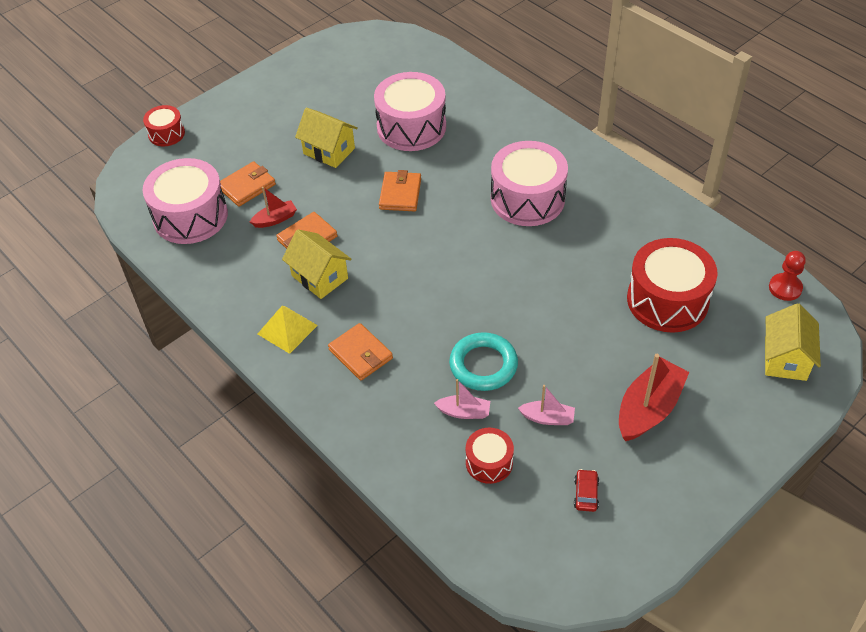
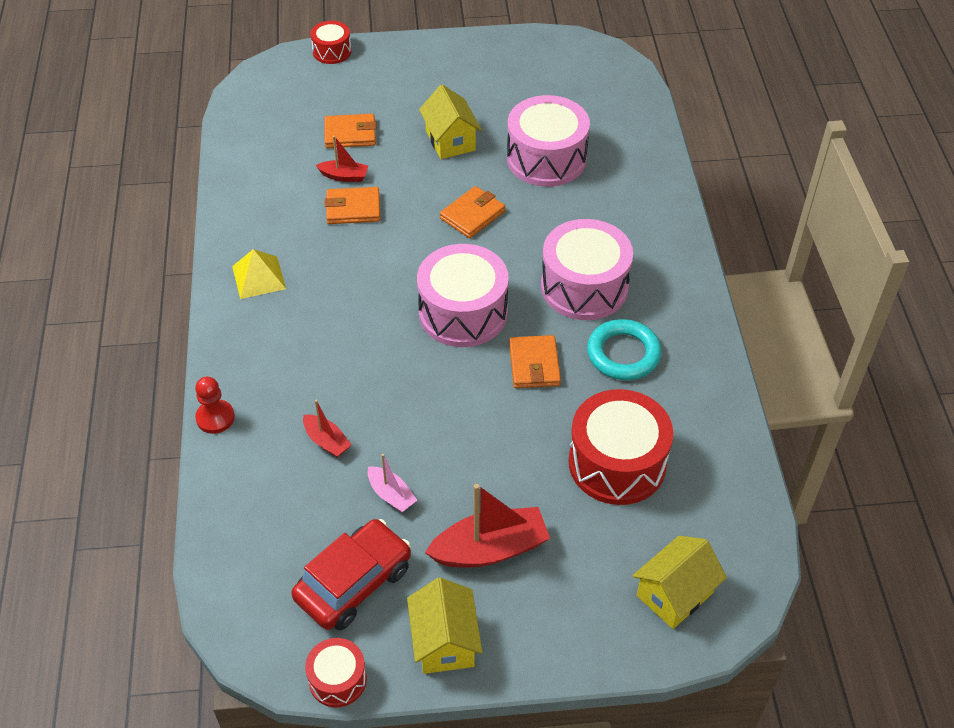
camera: 35 degrees right, 0 degrees up
(190, 216) = (280, 134): pink drum -> pink drum (463, 312)
(319, 277) = (329, 248): yellow house -> yellow house (445, 642)
(360, 354) = (294, 336): orange wallet -> orange wallet (534, 364)
(464, 412) = (326, 441): pink boat -> red boat
(483, 365) = (385, 412): turquoise ring -> turquoise ring (623, 354)
(489, 462) = (302, 498): red drum -> red drum (337, 679)
(586, 494) = (354, 583): red car -> red car, size x2.39
(785, 288) = (751, 528): red pawn -> red pawn (215, 418)

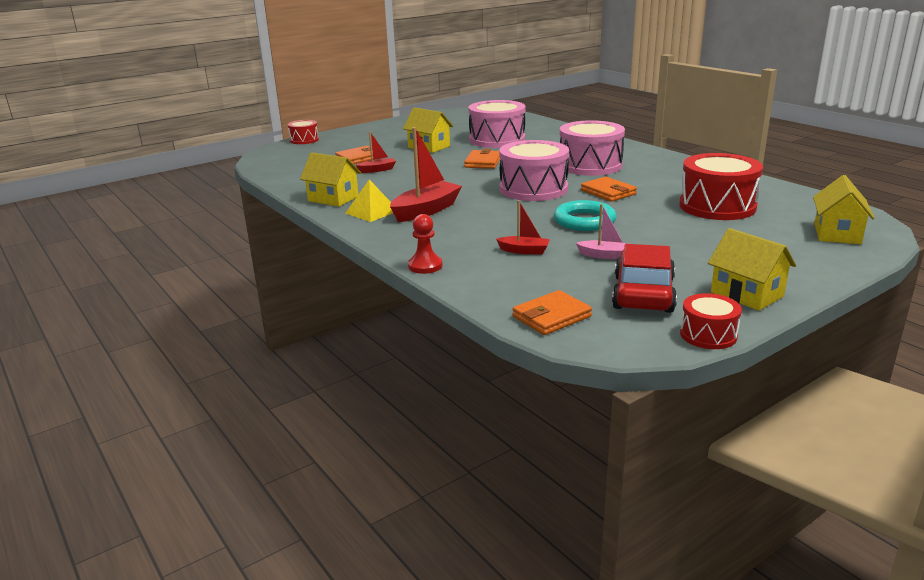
camera: 30 degrees left, 25 degrees down
(246, 226) = (333, 199): none -> yellow house
(353, 208) = (401, 177): orange wallet -> orange wallet (551, 317)
(490, 549) = (704, 253): red boat -> red boat (426, 210)
(623, 354) = (651, 177): turquoise ring -> turquoise ring (584, 221)

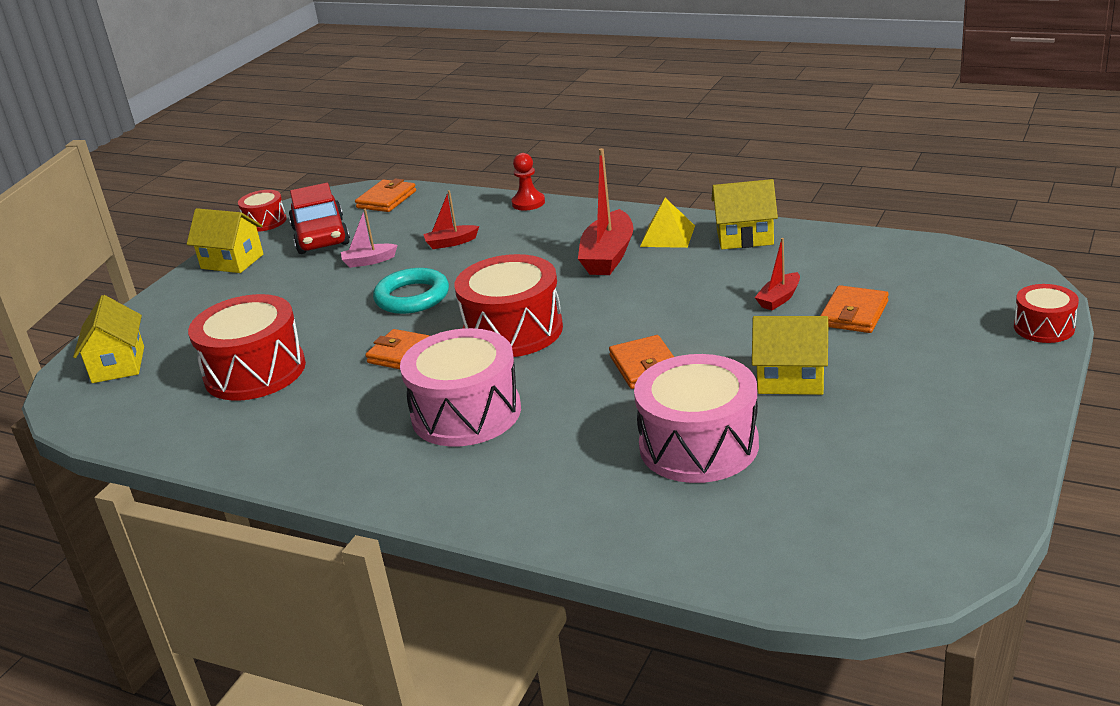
camera: 155 degrees right, 5 degrees up
(533, 189) = (513, 330): pink drum -> red drum

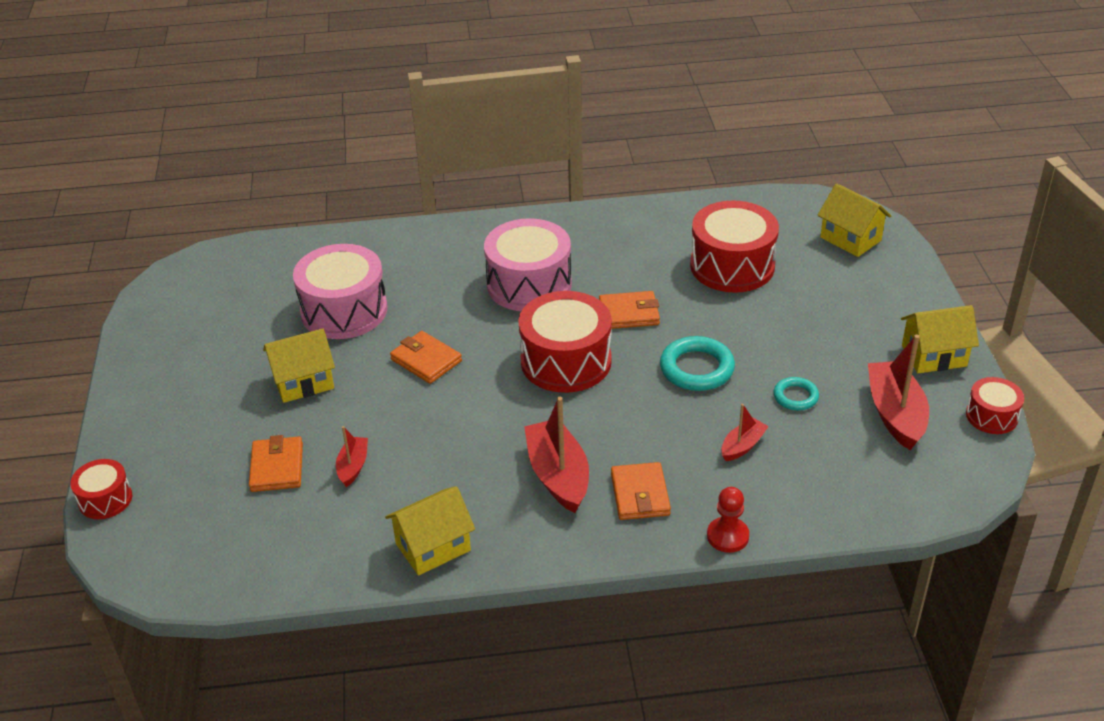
camera: 145 degrees right, 10 degrees up
(321, 236) = (895, 414): red car -> red boat
(369, 261) = (795, 397): pink boat -> turquoise ring
(386, 199) = (905, 492): orange wallet -> orange wallet (640, 494)
(667, 236) = (519, 525): yellow pyramid -> none

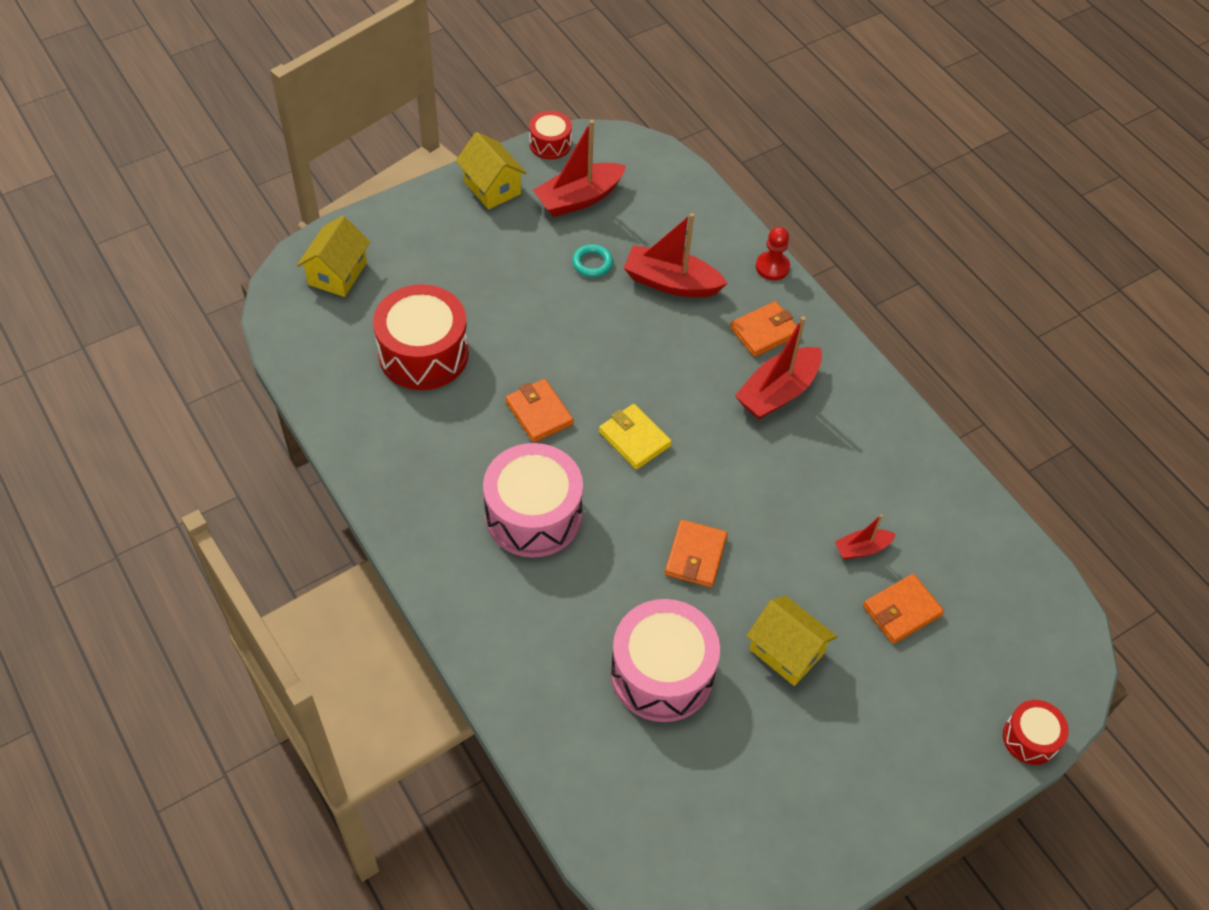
camera: 120 degrees left, 15 degrees up
(433, 547) = (905, 447): yellow house -> none
(566, 361) = (634, 439): red drum -> yellow wallet
(696, 368) = (592, 338): turquoise ring -> none
(742, 446) = (671, 282): red boat -> red boat, size x1.86

